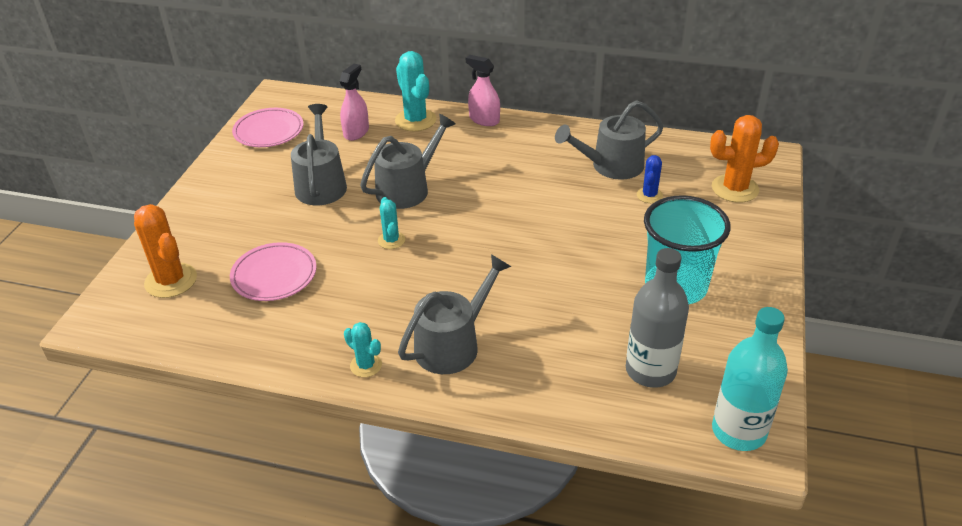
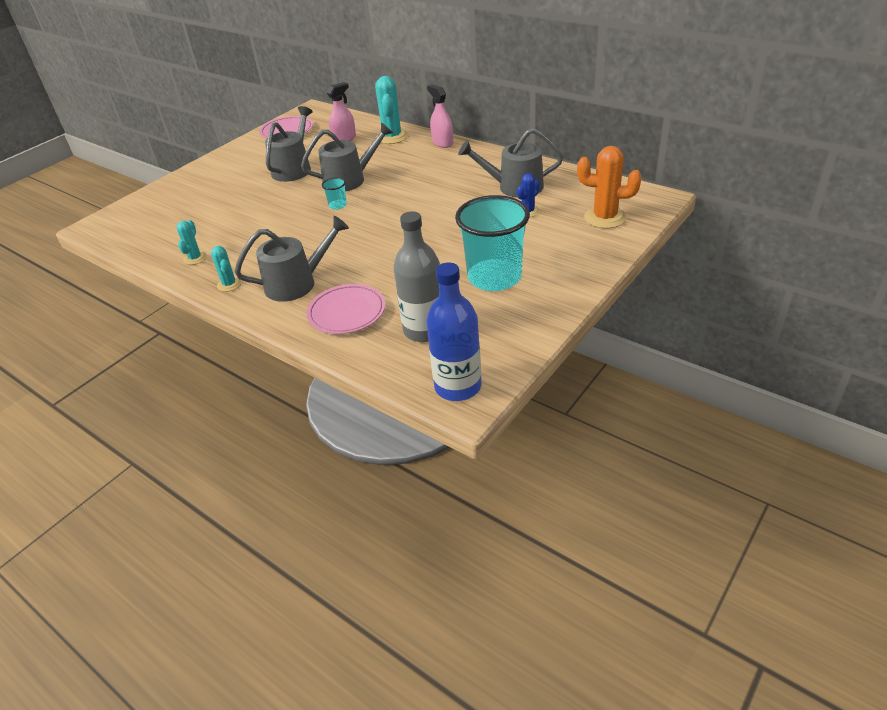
camera: 25 degrees right, 0 degrees up
(171, 280) = (154, 211): orange cactus -> none
(274, 275) = (218, 219): pink plate -> pink plate (347, 312)
(391, 240) = (311, 210): turquoise cactus -> turquoise cactus (195, 258)
(420, 226) = (338, 205): none -> turquoise cup
(738, 431) = (458, 386): turquoise bottle -> blue bottle

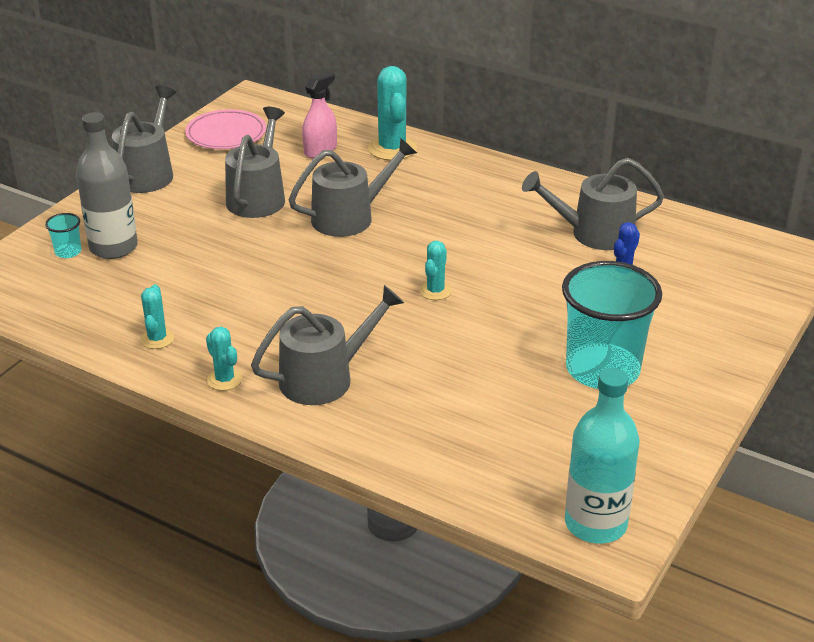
camera: 10 degrees left, 5 degrees down
(228, 156) = (147, 173): none -> grey watering can
(338, 205) = (345, 258): turquoise cup -> turquoise cup (68, 252)
(347, 312) = (411, 421): pink plate -> none
(392, 226) = (435, 291): none -> turquoise cactus
(424, 330) = (528, 446): grey bottle -> grey bottle (113, 247)
(442, 143) = (470, 160): pink spray bottle -> none
(458, 386) = (595, 524): blue bottle -> turquoise bottle
(605, 218) = (730, 283): orange cactus -> none

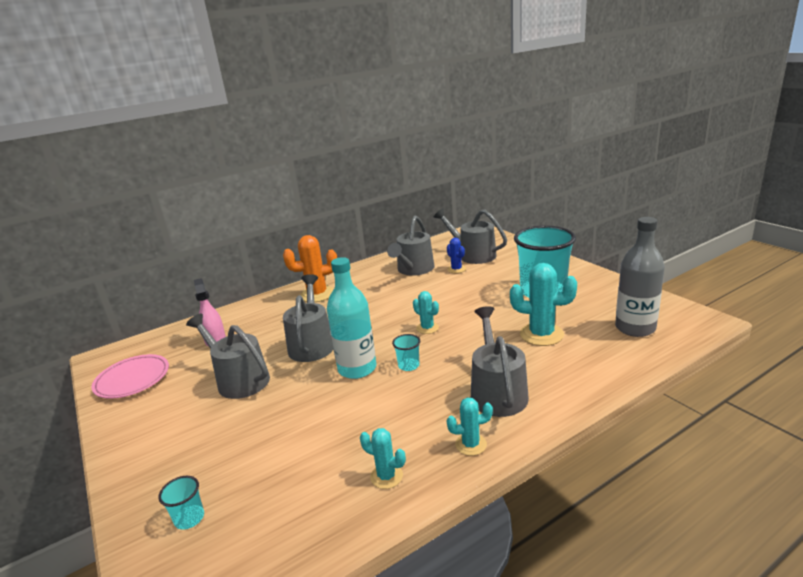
camera: 60 degrees left, 10 degrees down
(113, 247) = (218, 481): grey bottle -> grey bottle (635, 328)
(147, 173) = (127, 435): grey watering can -> grey watering can (473, 255)
(343, 300) = (408, 365): none -> turquoise cup
(392, 148) = (251, 313): turquoise cactus -> turquoise cactus (541, 334)
(467, 178) = (317, 294): none -> orange cactus
(595, 524) = (685, 321): turquoise bottle -> turquoise bottle (357, 368)

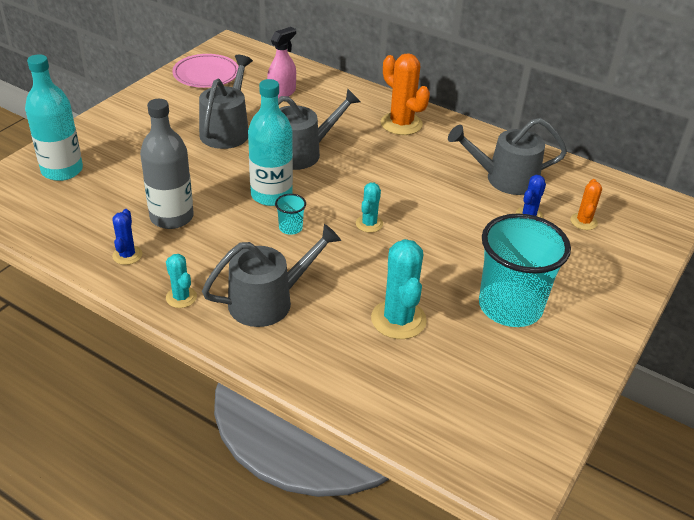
camera: 60 degrees right, 15 degrees up
(189, 518) = (62, 170): turquoise cup -> turquoise bottle
(386, 476) = (127, 255): turquoise cactus -> blue cactus
(473, 255) = (583, 222): grey watering can -> orange cactus
(635, 328) = (456, 407): grey bottle -> grey bottle (171, 217)

